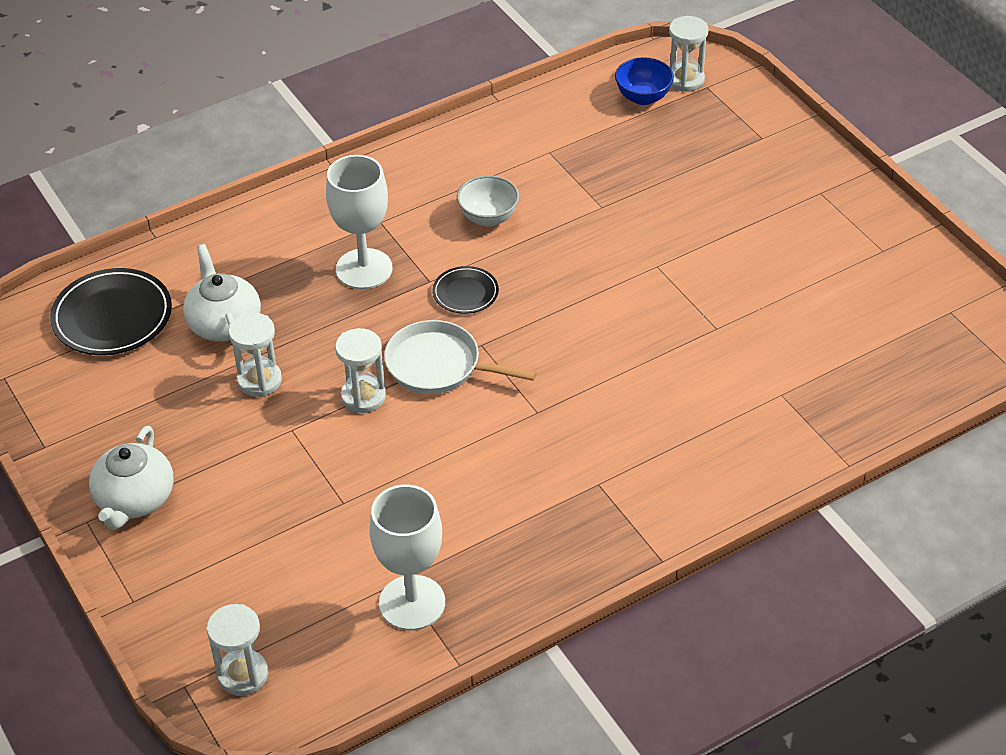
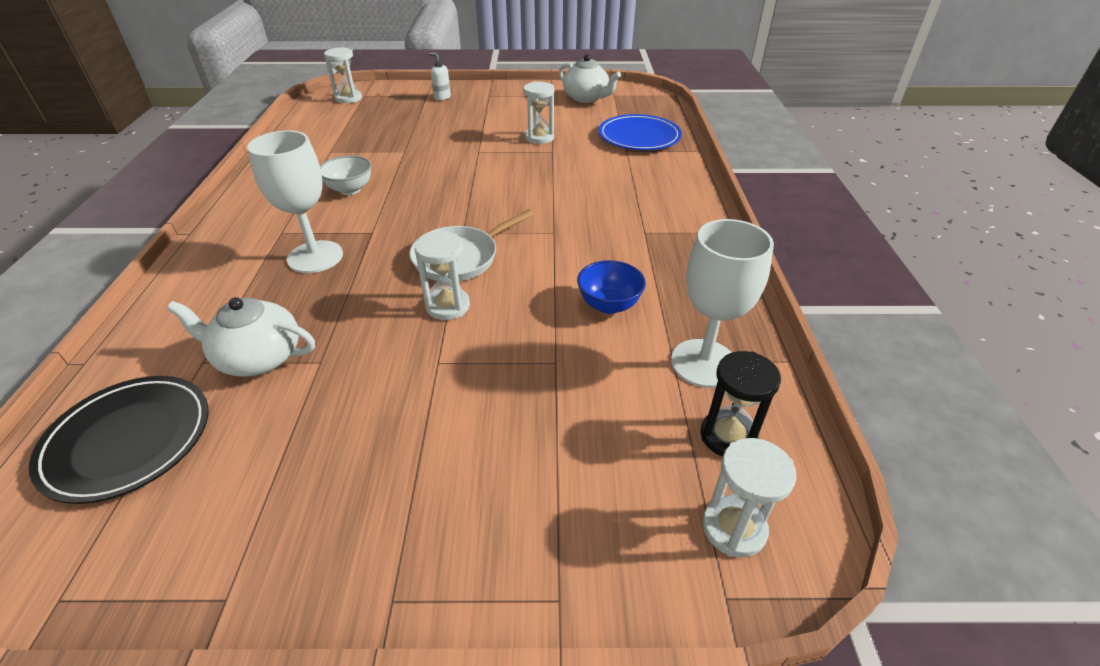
camera: 60 degrees left, 5 degrees down
(135, 500) = (405, 530): white teapot -> white teapot (586, 98)
(259, 380) = (356, 361): white hourglass -> white hourglass (539, 138)
(332, 646) = (728, 436): none -> black hourglass
(465, 293) = (405, 222): black plate -> none
(643, 97) = (340, 112): blue bowl -> blue bowl (609, 305)
(770, 154) = (442, 97): none -> white soap dispenser
(833, 391) = (639, 137): none -> blue plate

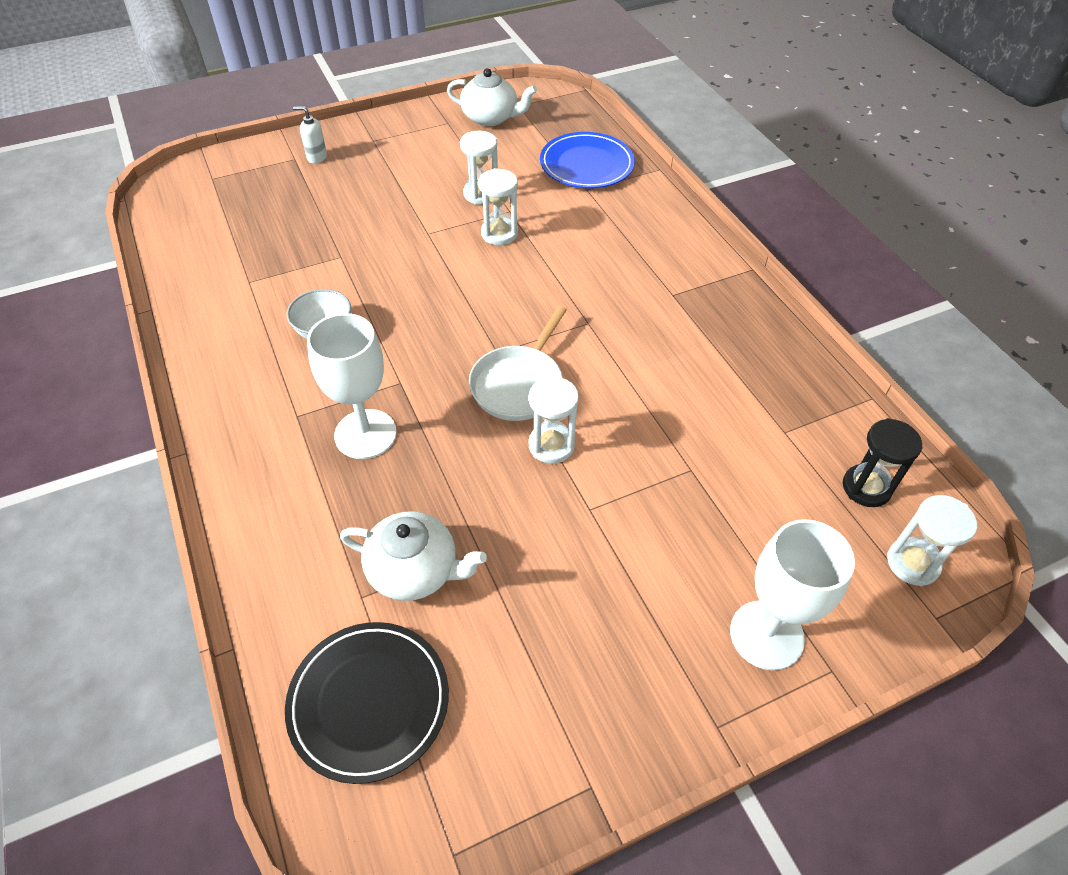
camera: 25 degrees left, 10 degrees up
(258, 358) = (415, 570): white teapot -> white teapot turned 150 degrees counterclockwise
(348, 98) = (195, 189): white hourglass -> white hourglass (499, 233)
(609, 305) = (696, 392): blue bowl -> none
(704, 363) = (809, 425): white goblet -> white goblet (766, 635)

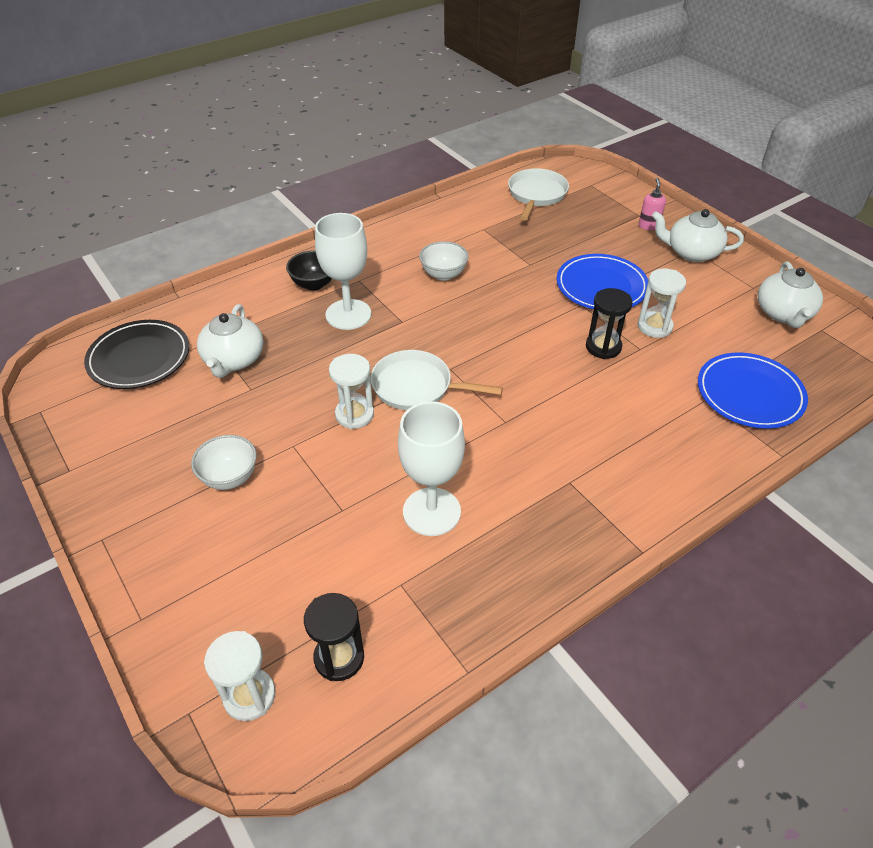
camera: 80 degrees right, 5 degrees down
(204, 224) = (536, 195): none -> white pan
(282, 466) = (314, 284): none -> black bowl
(316, 157) = (648, 226): white soap dispenser -> pink soap dispenser
(377, 142) = (691, 253): none -> white teapot
(404, 213) = (601, 286): none -> blue plate
(499, 233) = (603, 347): white hourglass -> black hourglass
(631, 577) = (229, 477): none -> white bowl
(766, 635) = (176, 570): white goblet -> white goblet (431, 511)

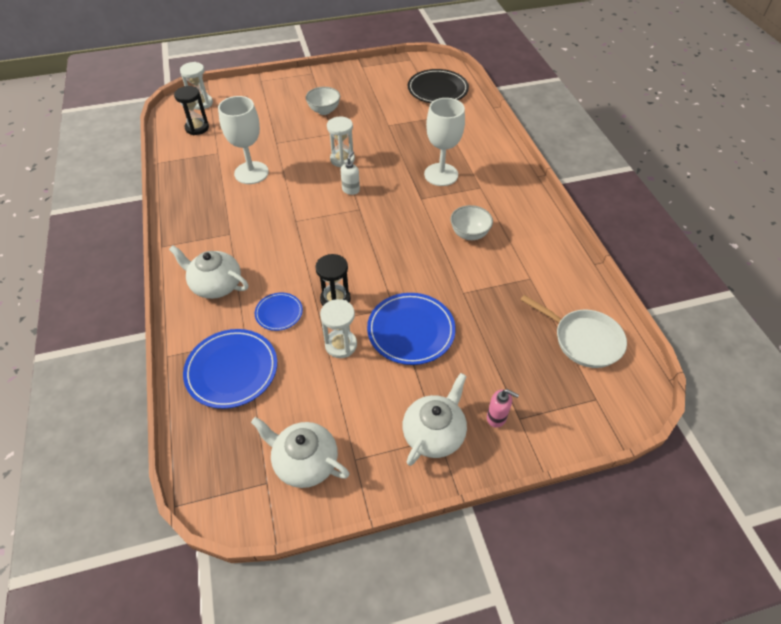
camera: 110 degrees right, 5 degrees up
(234, 360) = (418, 122): white teapot -> white teapot (216, 285)
(314, 284) = (484, 165): black bowl -> none
(417, 387) = (351, 190): white pan -> white soap dispenser
(654, 384) = (279, 313): none -> blue plate

